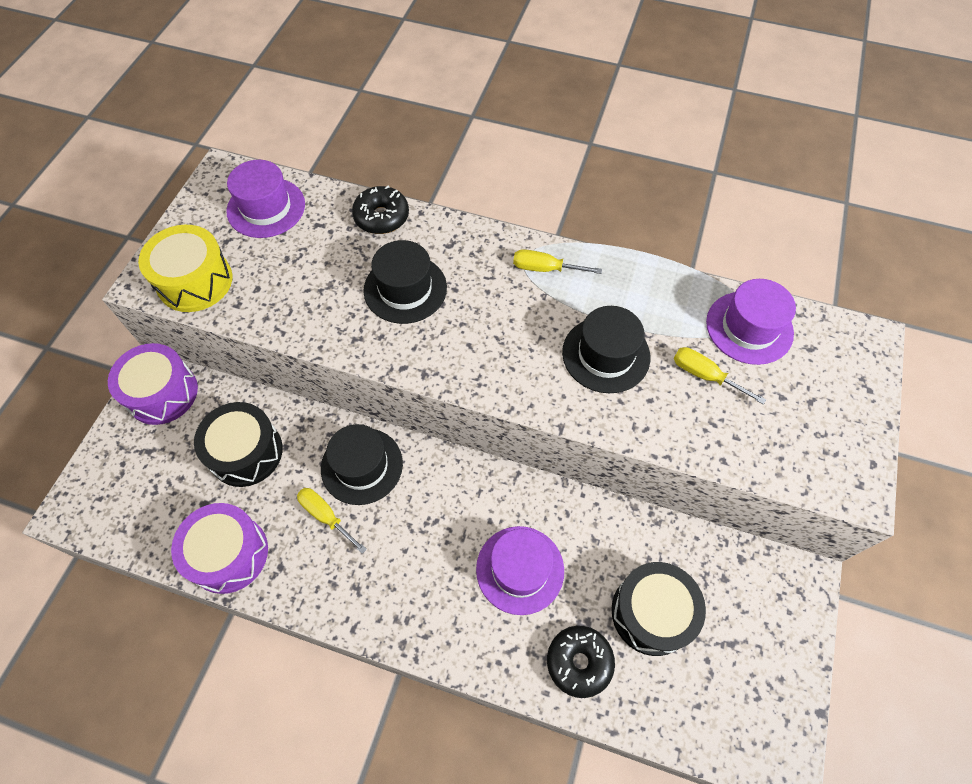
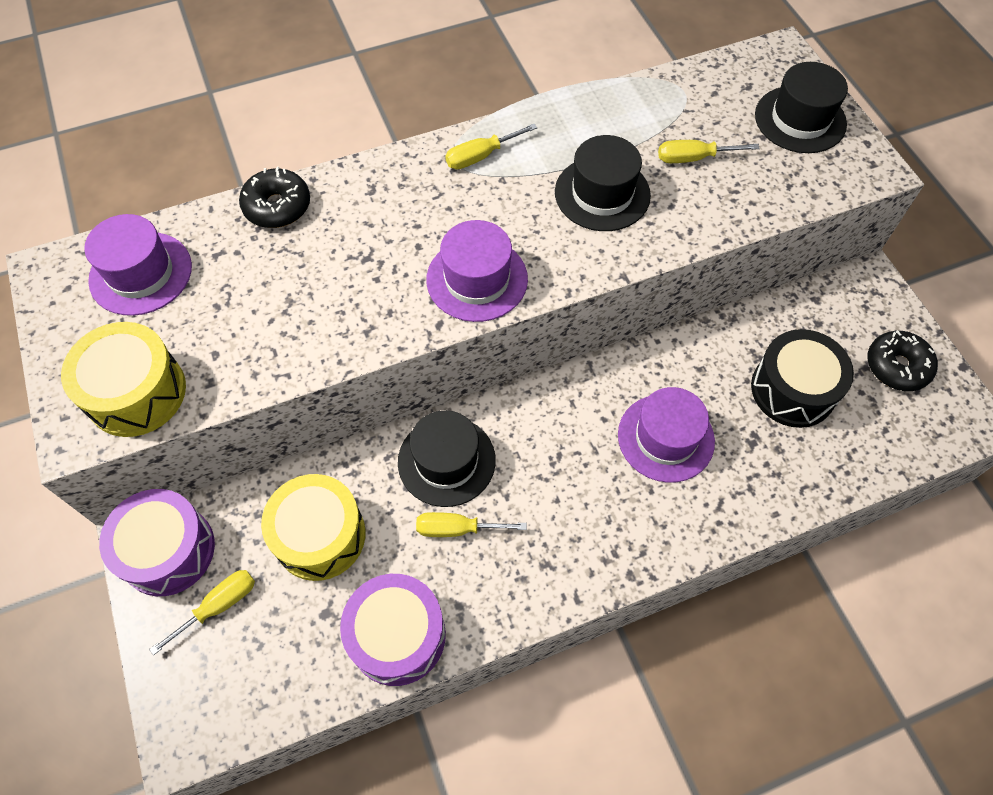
camera: 40 degrees left, 0 degrees up
(156, 449) = (219, 606): none -> yellow screwdriver
(246, 452) = (320, 535): black drum -> yellow drum
(405, 289) = (369, 255): black hat -> black hat (800, 119)
(579, 662) = (777, 470): black donut -> black donut (897, 366)
(749, 327) = (690, 99): purple hat -> purple hat (477, 279)

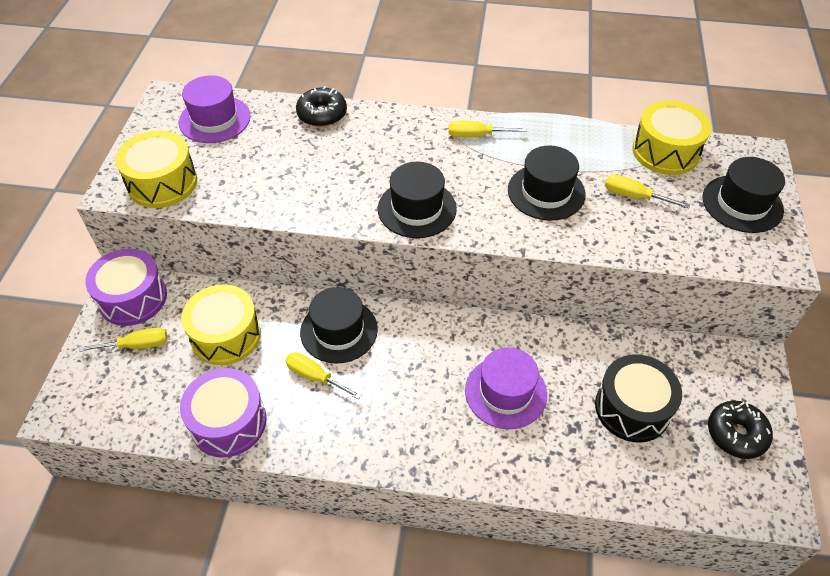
camera: 30 degrees right, 10 degrees down
(477, 279) = (417, 209): purple hat -> black hat
(690, 90) = (665, 152): none -> yellow drum

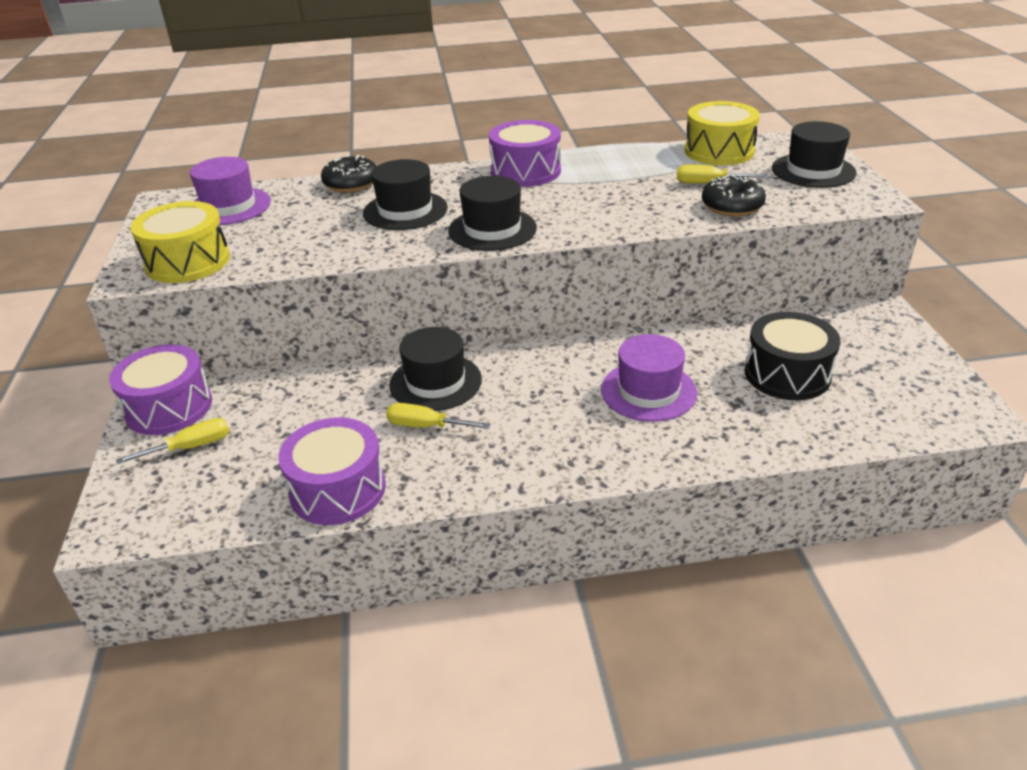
camera: 15 degrees left, 15 degrees down
(226, 335) = (301, 415): yellow drum -> none
(476, 136) = (525, 171): yellow screwdriver -> purple drum
(546, 192) = (620, 195): black hat -> black hat (405, 210)
(736, 434) = (901, 370): black donut -> black donut (732, 206)

